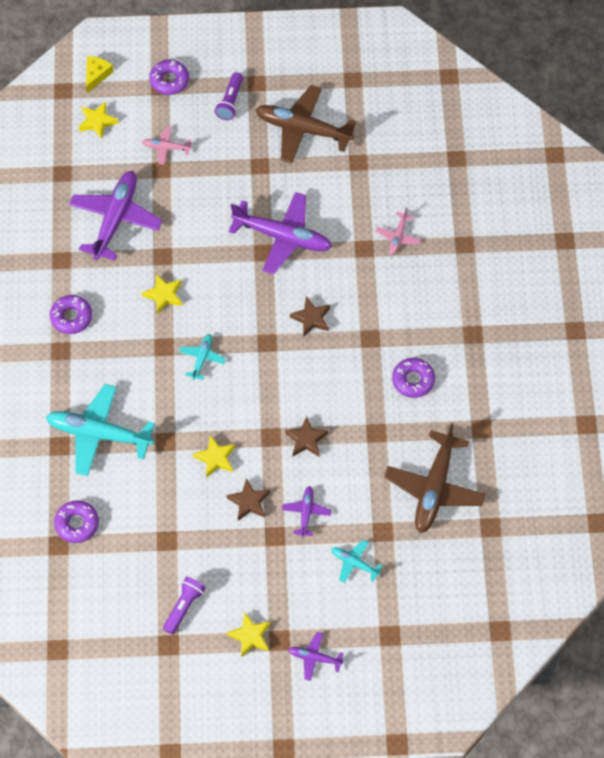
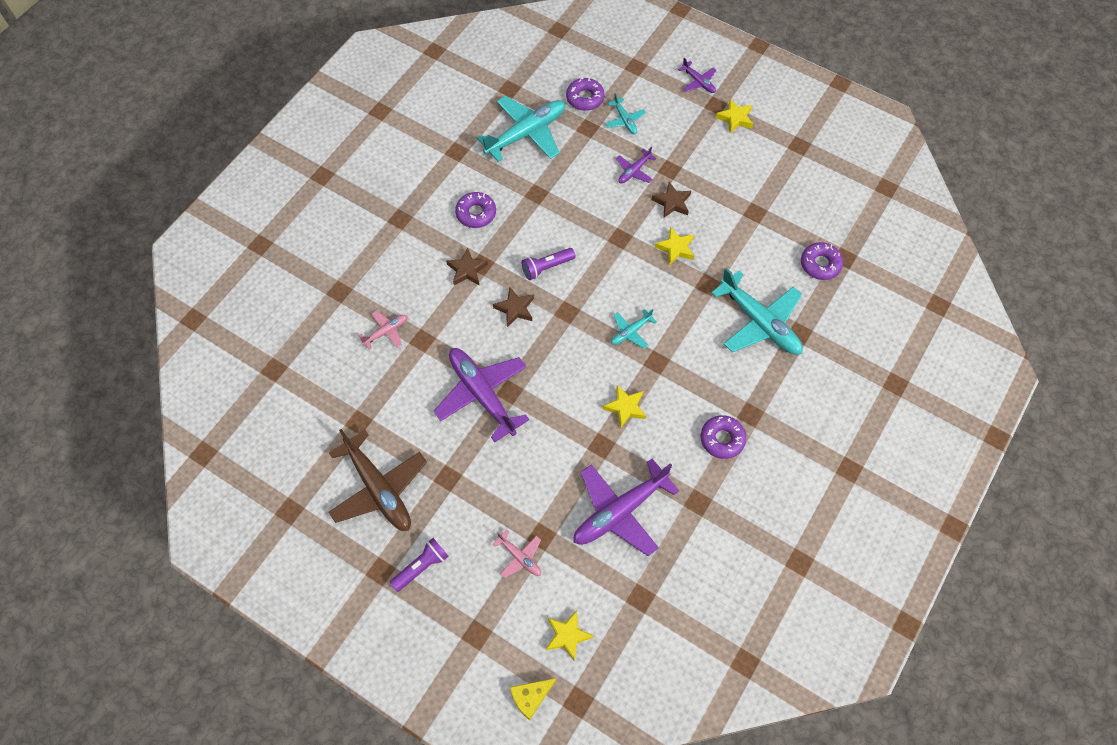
camera: 145 degrees left, 0 degrees up
(169, 80) = (461, 635): purple donut -> purple donut (585, 98)
(184, 607) = (771, 162): purple flashlight -> purple flashlight (546, 267)
(306, 439) = (594, 220): brown star -> brown star (467, 270)
(434, 487) = (526, 134): brown plane -> turquoise plane

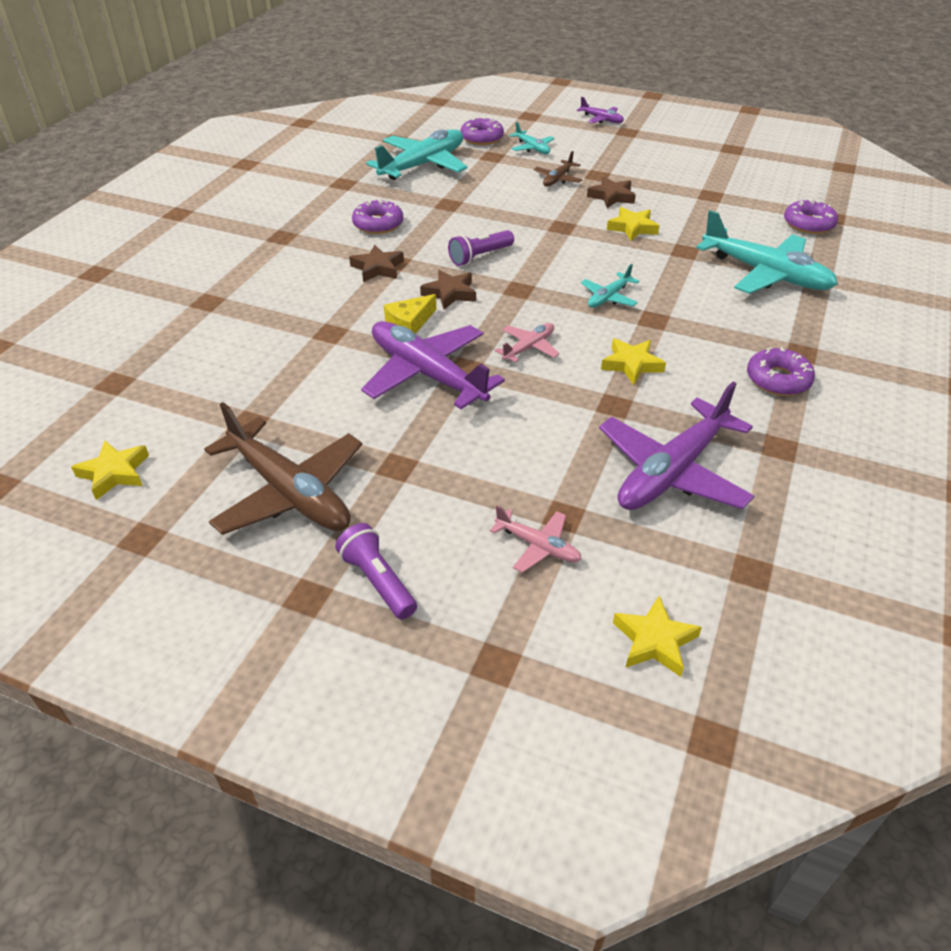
camera: 10 degrees left, 20 degrees down
(386, 332) = (277, 330): pink plane -> pink plane (528, 348)
(421, 567) = (378, 581): purple flashlight -> purple flashlight turned 75 degrees counterclockwise
(530, 697) = (624, 747): yellow cheese -> yellow cheese (409, 323)
(634, 171) = (558, 179): purple plane -> brown plane
(735, 118) = (653, 138): yellow star -> yellow star (114, 473)

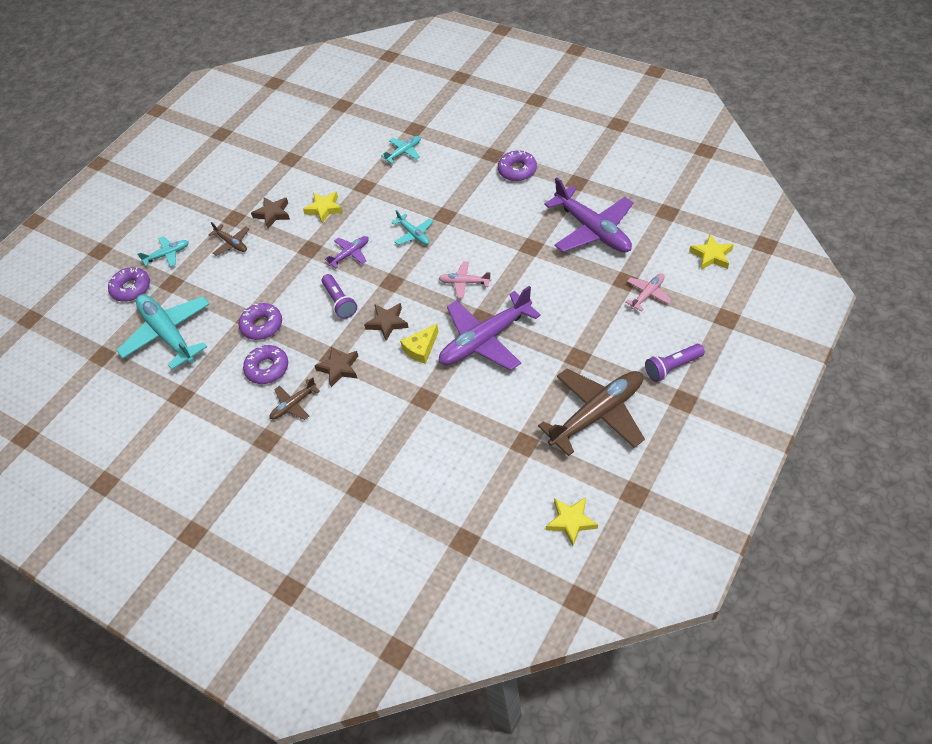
camera: 75 degrees left, 10 degrees up
(327, 246) = (294, 404): none -> brown plane
(409, 323) = (421, 348): yellow cheese -> yellow cheese turned 75 degrees clockwise
(528, 348) = (464, 282): pink plane -> pink plane turned 45 degrees counterclockwise
(601, 119) = (131, 203): purple plane -> purple plane (350, 254)
(631, 364) = (492, 233): yellow star -> none
(765, 274) = (404, 152): turquoise plane -> turquoise plane, size x0.48
(808, 224) = (347, 118): purple donut -> purple donut (262, 325)

